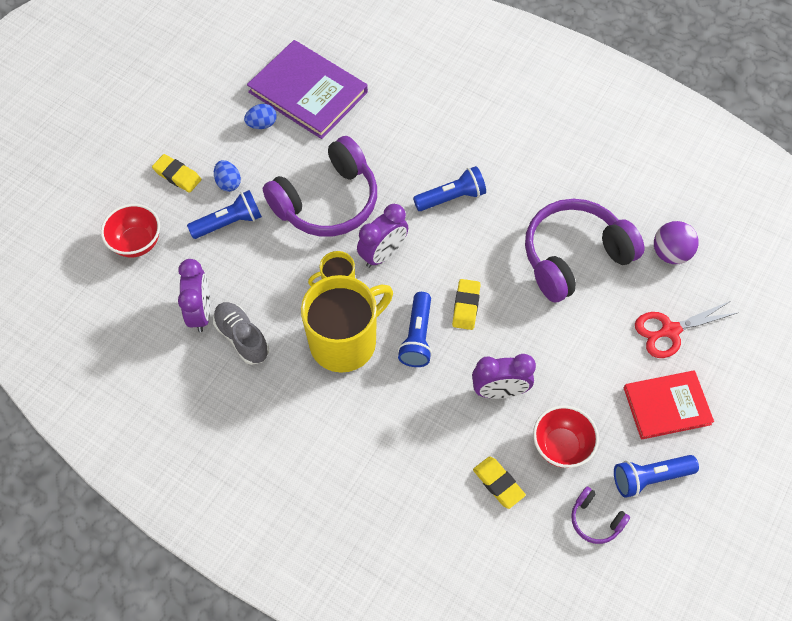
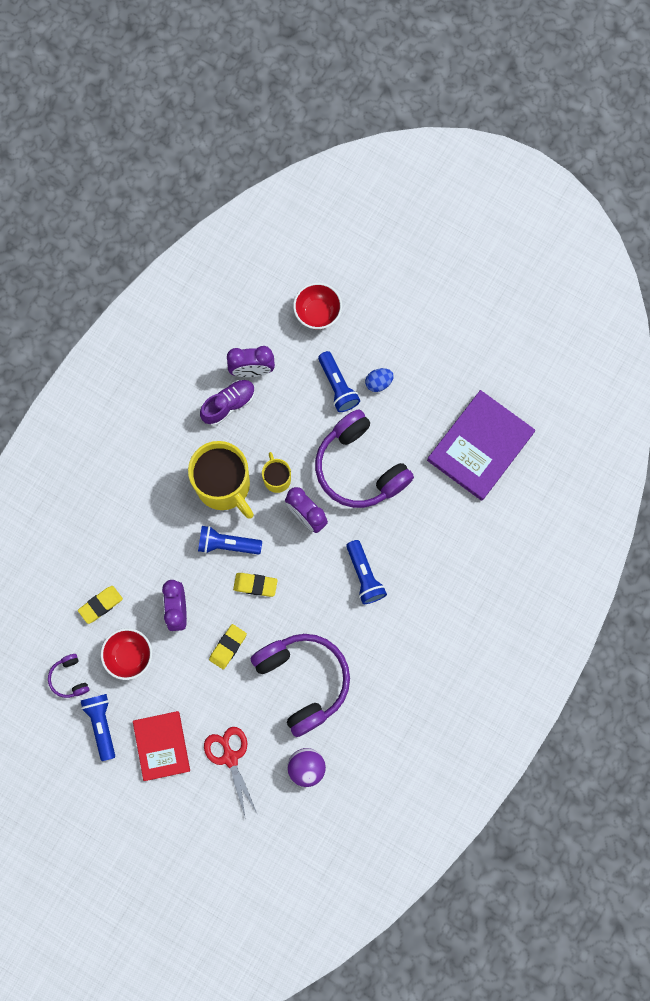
camera: 90 degrees right, 15 degrees up
(177, 175) = (386, 339): yellow eraser -> yellow eraser (228, 647)
(242, 337) = (228, 404): grey shoe -> purple shoe
(262, 124) = (442, 407): blue egg -> none
(595, 520) = (69, 678): purple headphones -> purple headphones turned 60 degrees counterclockwise

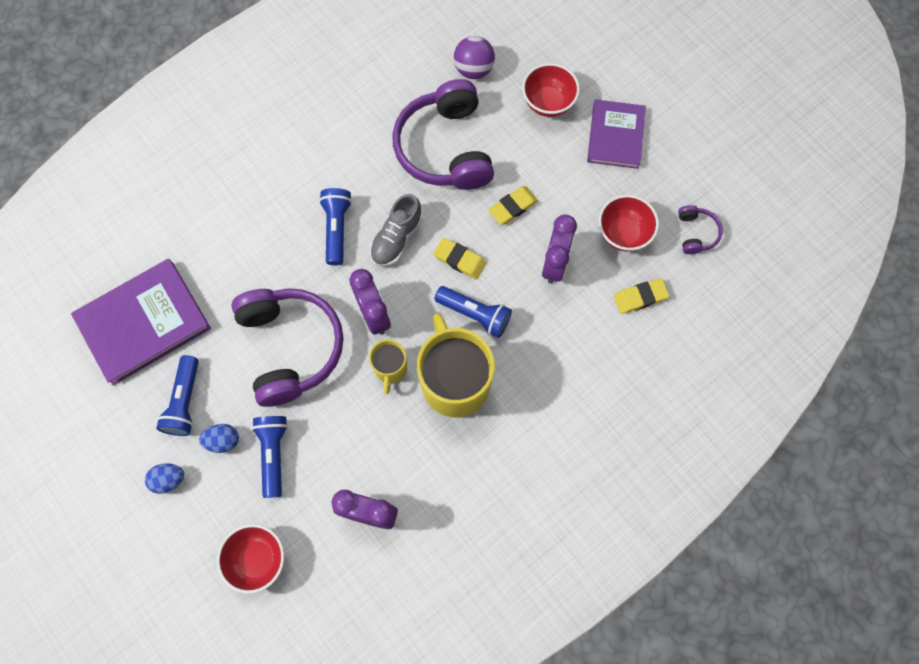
camera: 160 degrees left, 5 degrees down
(101, 724) = (673, 176): blue flashlight -> blue flashlight (185, 401)
(162, 746) = (615, 136): red book -> purple book
(228, 404) = (413, 479): purple shoe -> none
(230, 757) = (548, 103): red scissors -> red bowl
(313, 585) = (396, 238): none -> grey shoe
(405, 343) = (169, 480): none -> blue egg

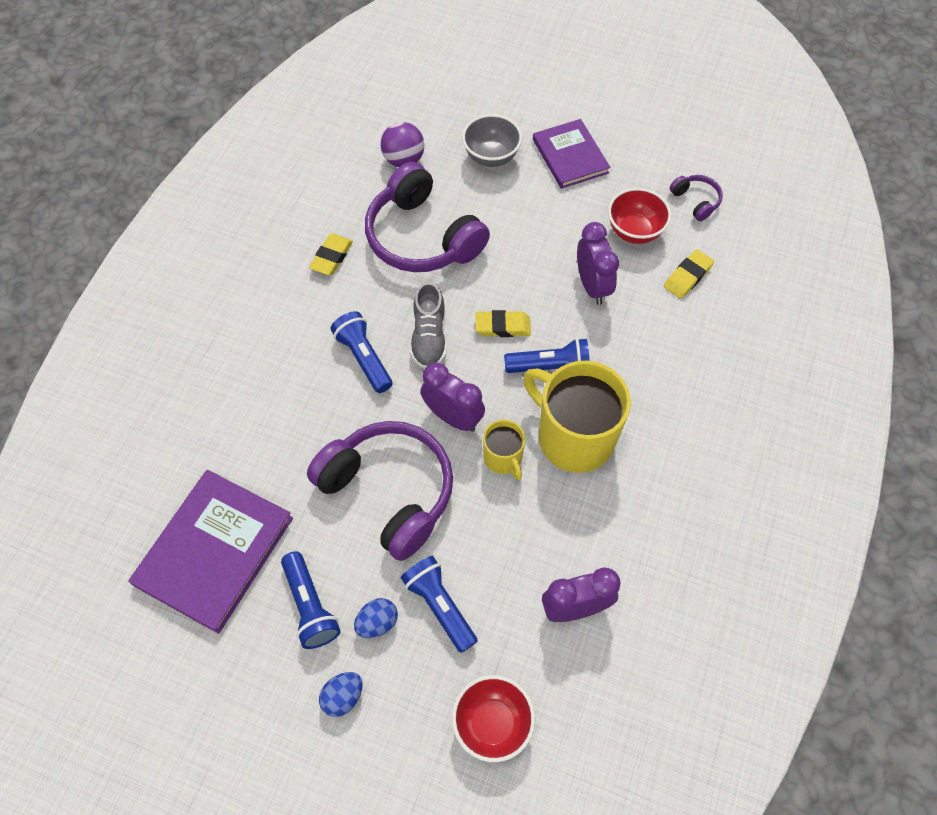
camera: 30 degrees left, 10 degrees down
(513, 207) = (520, 257): yellow eraser -> yellow eraser (332, 257)
(548, 103) = (491, 157): red bowl -> grey bowl

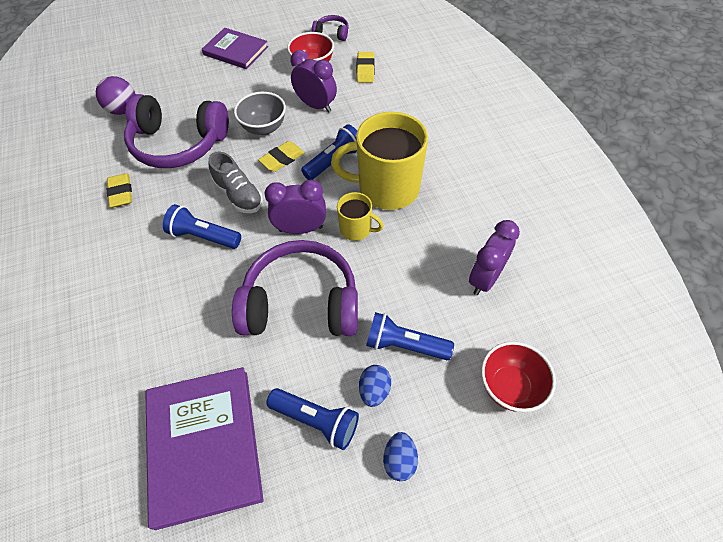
camera: 40 degrees left, 5 degrees down
(491, 157) = (184, 77): grey bowl -> grey bowl (264, 128)

